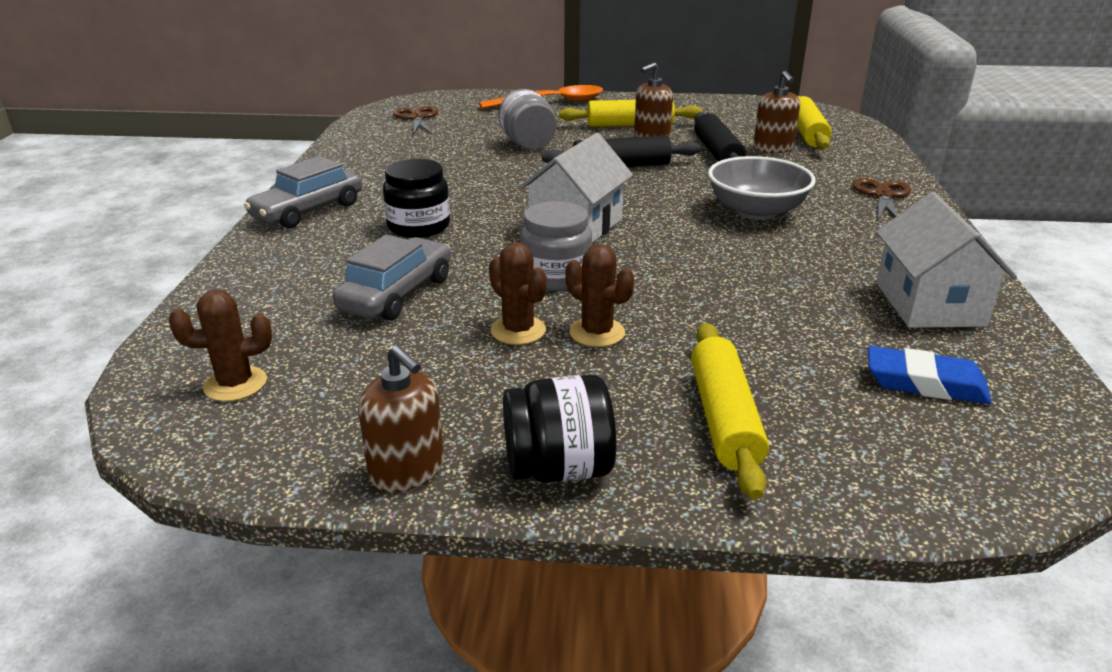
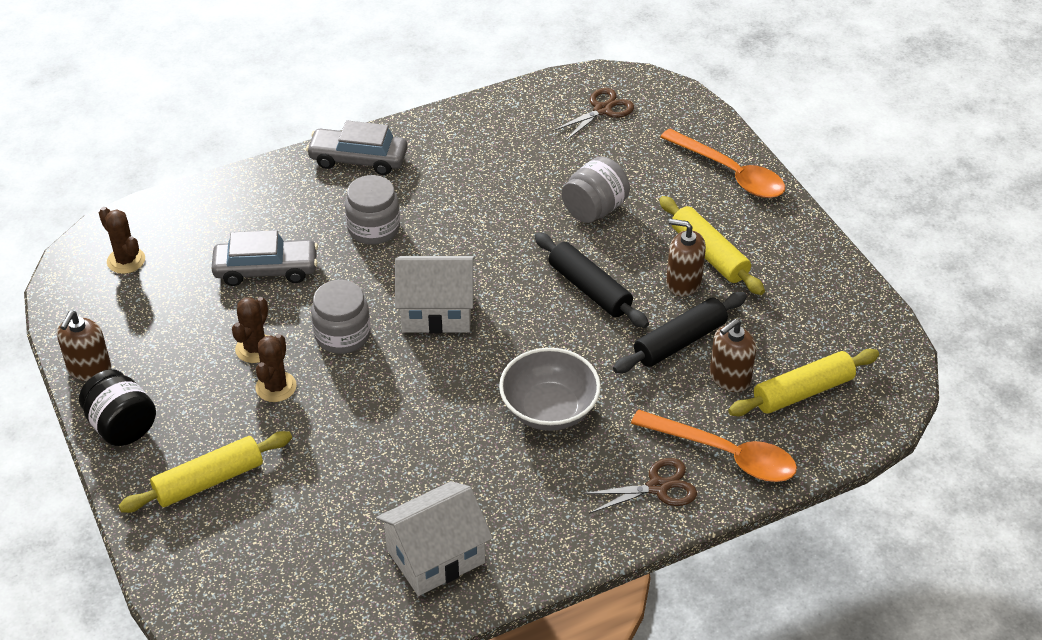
camera: 60 degrees right, 15 degrees up
(419, 226) = (374, 228): black jar -> grey jar
(858, 167) = (724, 454): none -> orange spoon
(925, 383) = (309, 571): blue eraser -> none

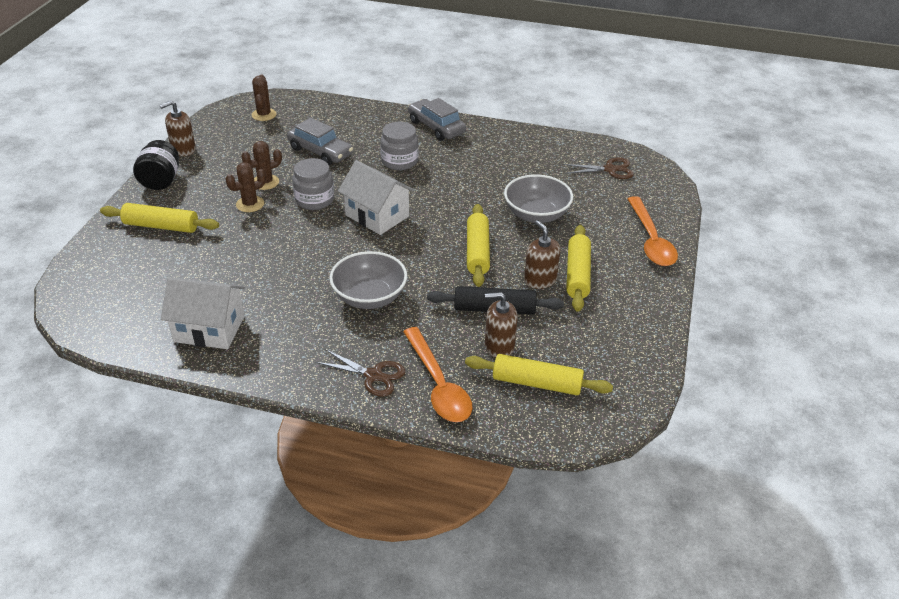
camera: 40 degrees right, 5 degrees down
(589, 289) = (477, 252): black rolling pin -> yellow rolling pin
(594, 209) = (536, 215): grey jar -> grey bowl

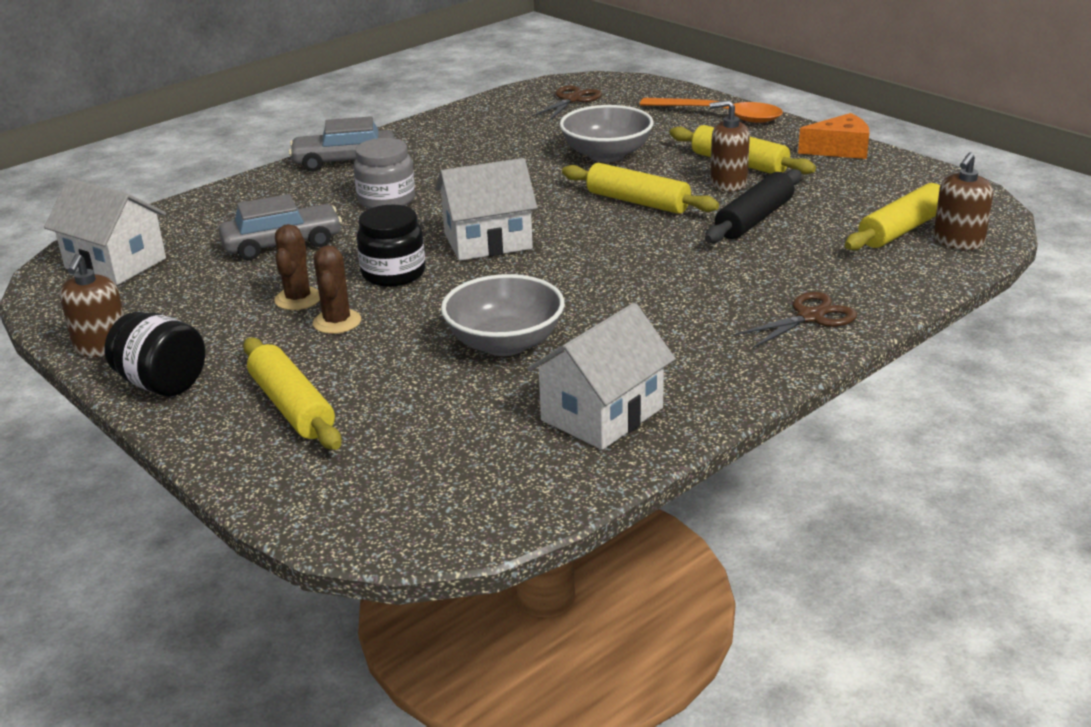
camera: 55 degrees left, 10 degrees down
(161, 226) = (292, 407): yellow rolling pin -> yellow rolling pin turned 75 degrees counterclockwise
(264, 115) = (115, 263): brown cactus -> white house
(314, 200) = (393, 273): grey jar -> black jar
(369, 297) = (654, 285): grey bowl -> grey bowl (505, 343)
(438, 385) = (860, 282): orange spoon -> none
(499, 346) = (823, 233): brown soap dispenser -> brown soap dispenser (958, 241)
(648, 314) = (839, 149): none -> orange cheese

